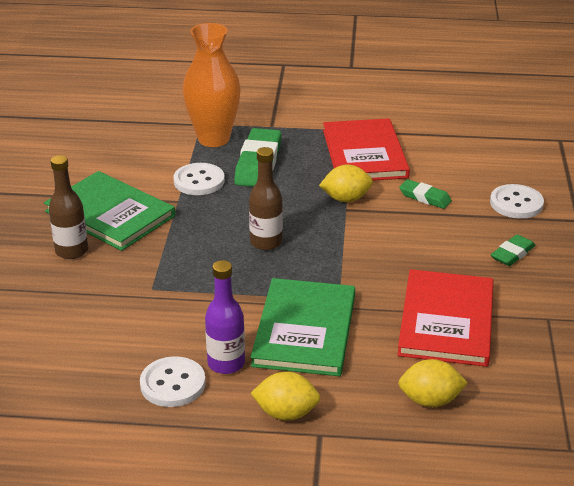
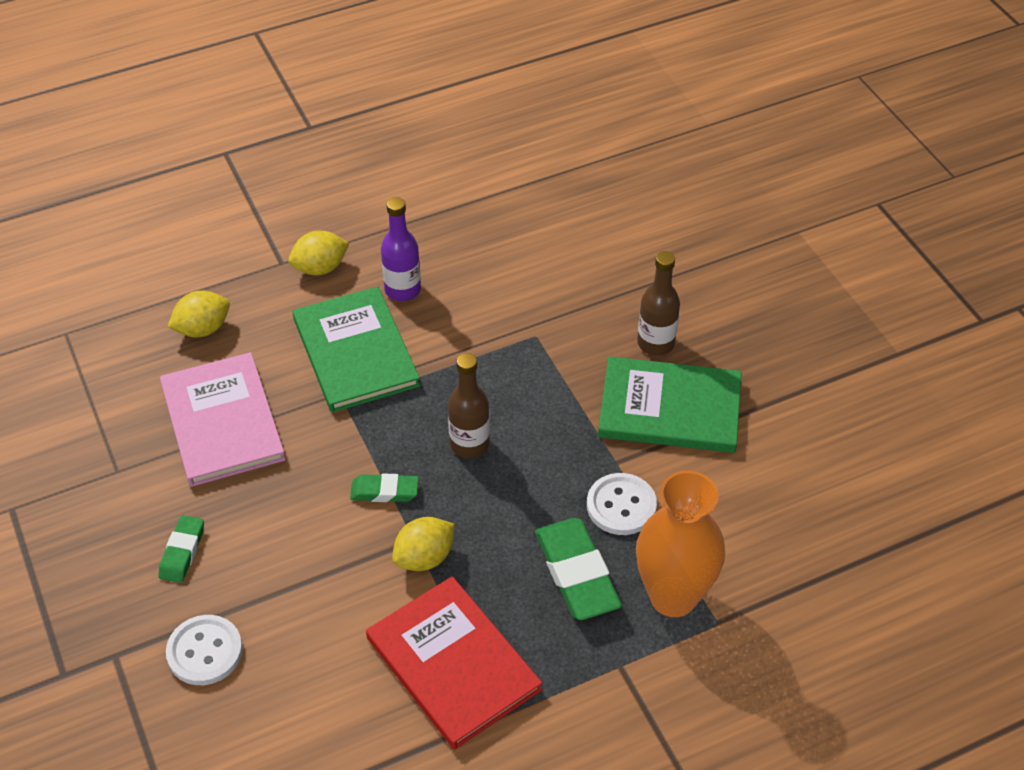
camera: 150 degrees right, 15 degrees up
(172, 384) = (433, 254): white button -> none
(425, 197) = (328, 607): green eraser -> green eraser (384, 491)
(446, 321) = (222, 422): red book -> pink book

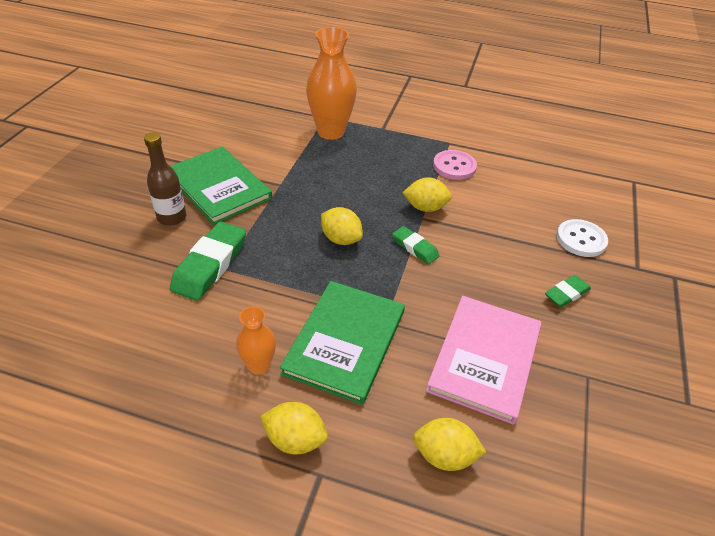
camera: 140 degrees left, 5 degrees down
(402, 290) = (259, 365): purple bottle -> orange vase
(453, 664) = (454, 166): red book -> pink button
(469, 444) = (341, 239): brown bottle -> yellow lemon
(577, 573) = (360, 161): green eraser -> green eraser (210, 265)
(621, 506) = (304, 169): white button -> none

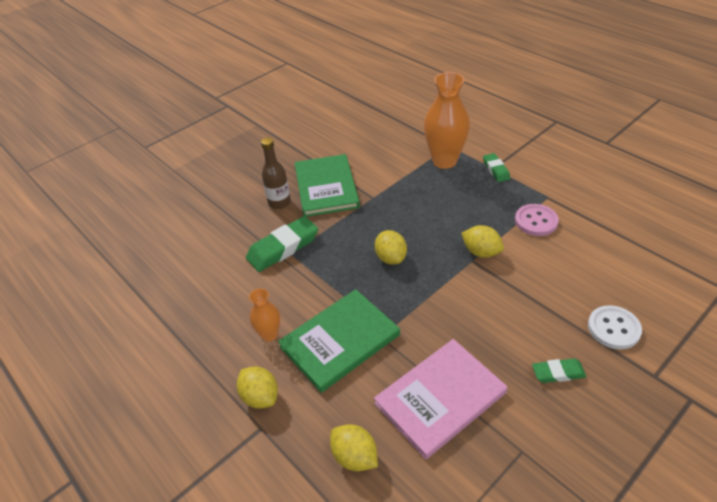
camera: 35 degrees right, 0 degrees up
(415, 248) = (447, 285): green eraser -> green eraser (495, 170)

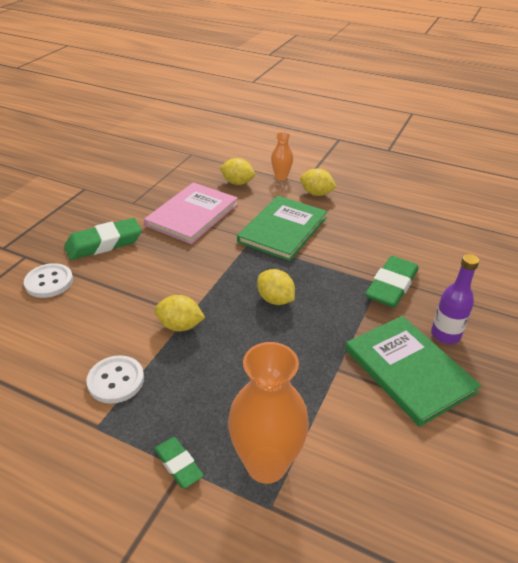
camera: 155 degrees right, 5 degrees down
(269, 334) = (340, 223): orange vase -> orange vase (281, 177)
(279, 203) = (445, 335): brown bottle -> purple bottle
(536, 221) = (116, 380): pink button -> white button
(558, 373) = (104, 243): green eraser -> green eraser, size x1.78

